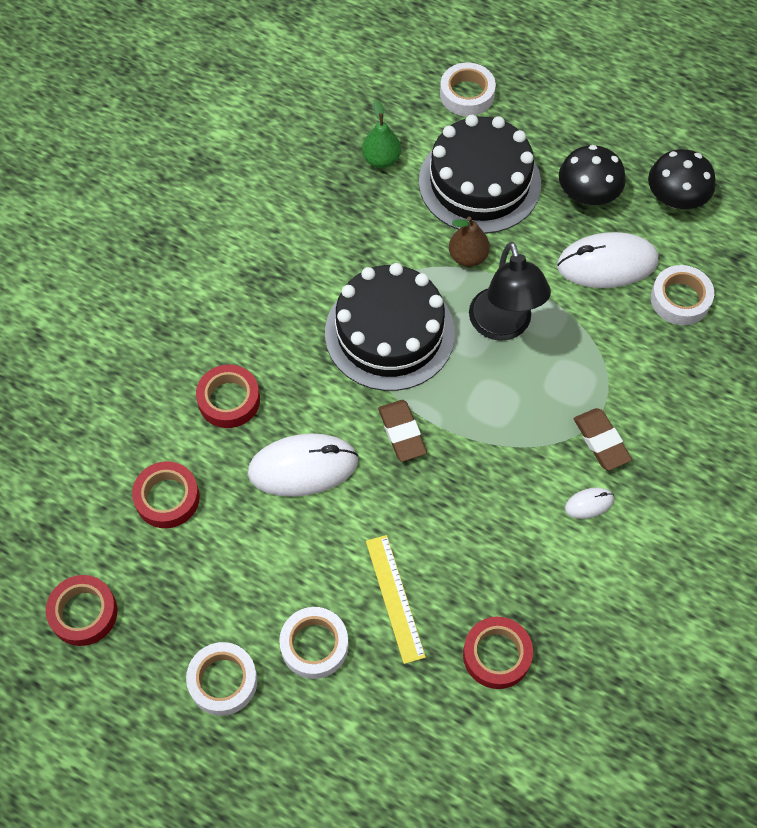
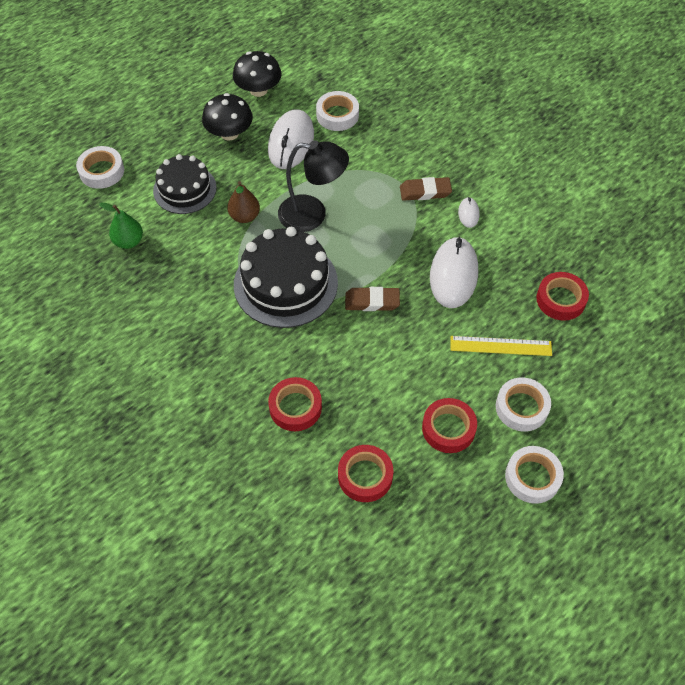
camera: 70 degrees left, 5 degrees down
(83, 613) = (445, 567): red tape -> red tape (448, 428)
(303, 467) = (375, 373): white mouse -> white mouse (453, 275)
(479, 182) = (185, 189): black cake -> black cake, size x0.65

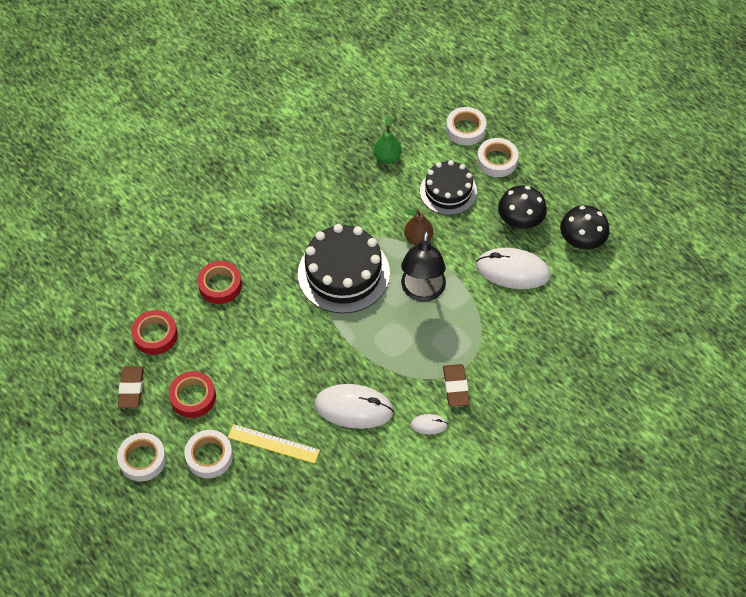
camera: 90 degrees right, 0 degrees up
(337, 115) = (553, 309): white tape -> white tape (497, 161)
(372, 301) = (323, 340): brown eraser -> brown eraser (131, 389)
(501, 346) = (273, 444): yellow ruler -> yellow ruler turned 75 degrees counterclockwise
(560, 299) = (324, 501): red tape -> none

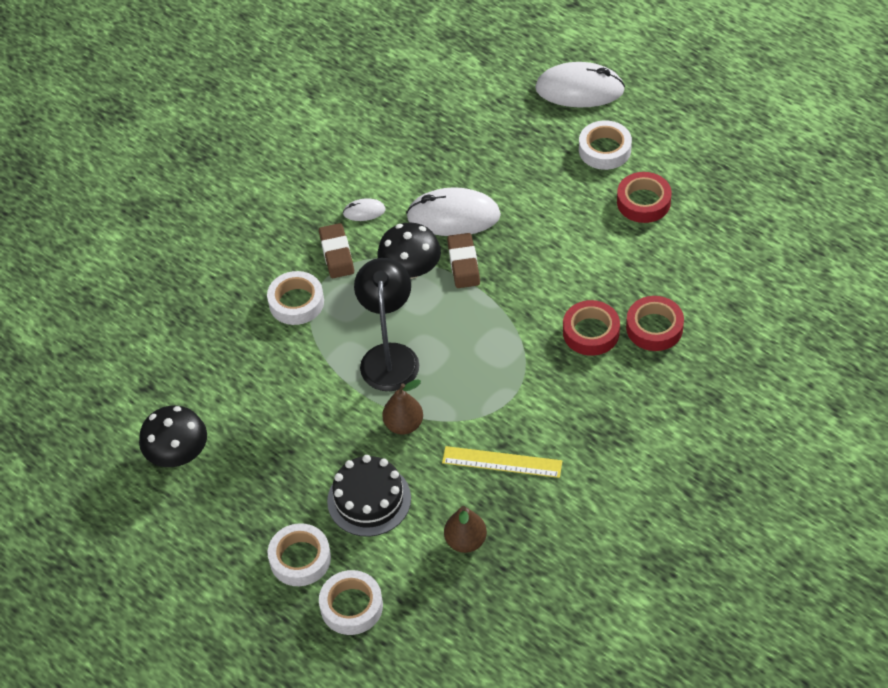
camera: 175 degrees right, 5 degrees down
(131, 389) = (719, 200): brown eraser -> brown eraser (463, 263)
(143, 459) = (677, 137): white tape -> white tape (296, 302)
(155, 335) = (714, 259): red tape -> red tape (591, 332)
(273, 444) = (537, 170): yellow ruler -> yellow ruler (502, 462)
(343, 273) = (496, 365): black cake -> none
(387, 157) = (465, 541): green pear -> brown pear
(512, 271) = (272, 399): white mouse -> white mouse (579, 89)
(520, 220) = (263, 470): black mushroom -> black mushroom (410, 269)

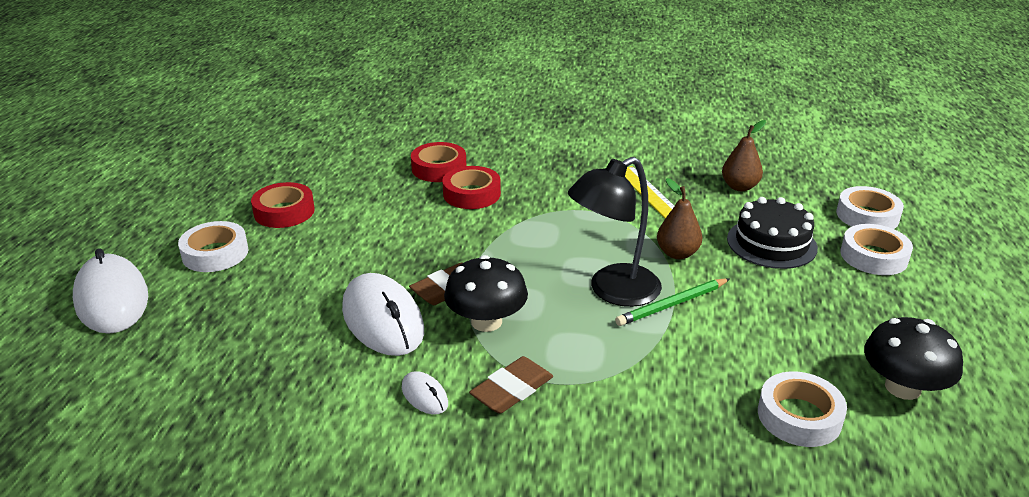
camera: 125 degrees left, 20 degrees down
(296, 302) = (614, 390): white tape -> white tape (799, 416)
(349, 382) = (672, 304): none -> green pencil

